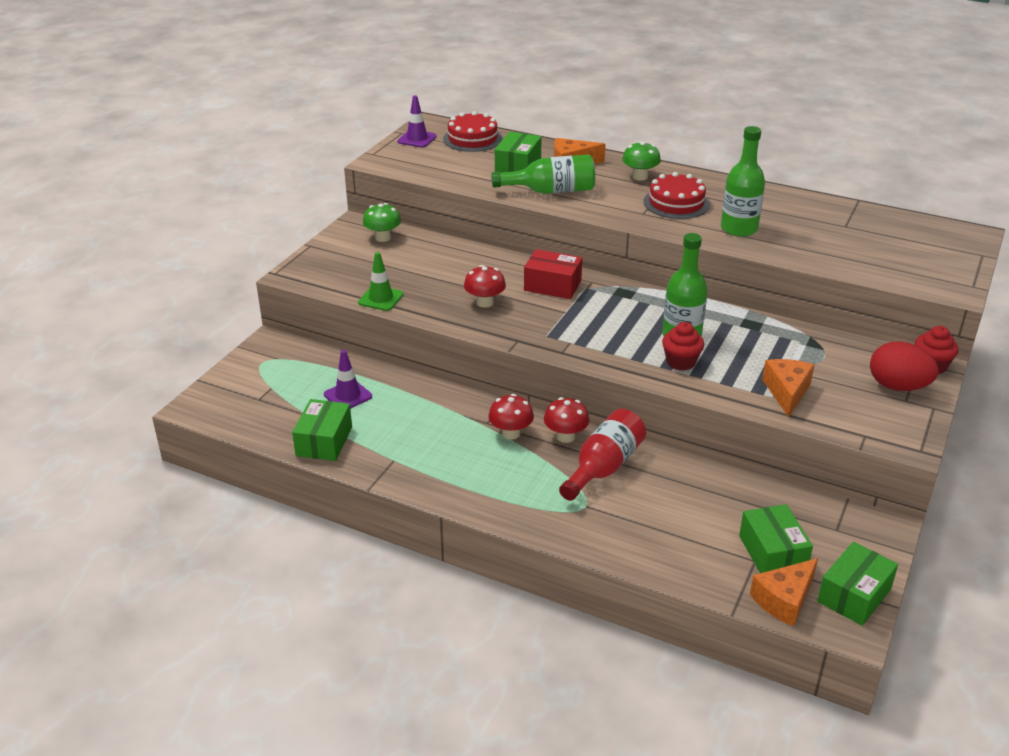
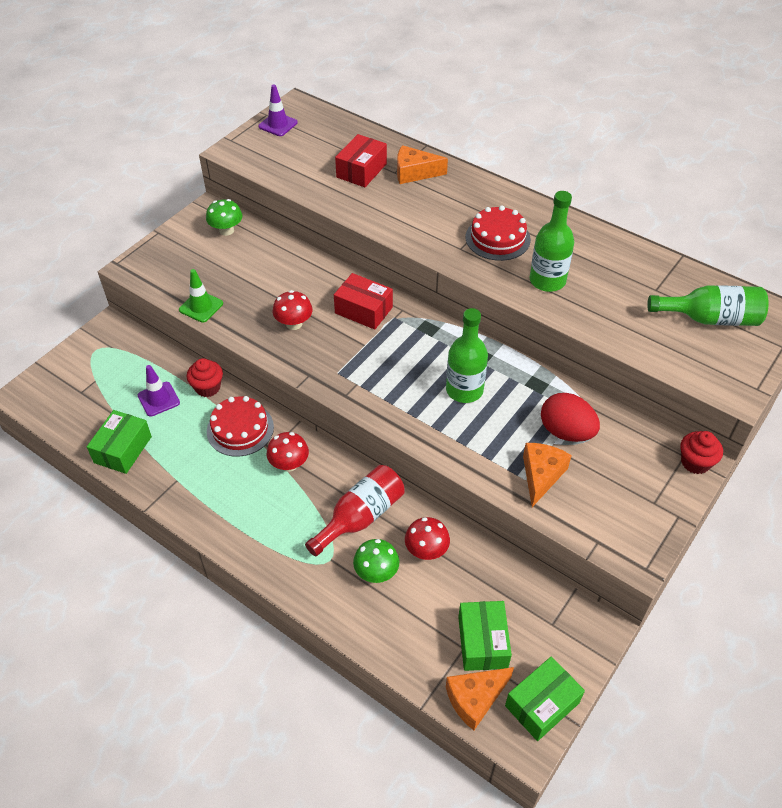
camera: 10 degrees right, 15 degrees up
(472, 139) = (330, 130): red cake -> red cake (240, 429)
(518, 165) = (361, 170): green box -> red box
(551, 191) = (381, 208): green bottle -> green bottle (710, 319)
(565, 436) = (337, 475): red mushroom -> red mushroom (426, 550)
(640, 177) = (474, 198): green mushroom -> green mushroom (376, 572)
(681, 362) = (452, 423): red cupcake -> red cupcake (208, 387)
(897, 386) = (652, 484): red egg -> red egg (566, 432)

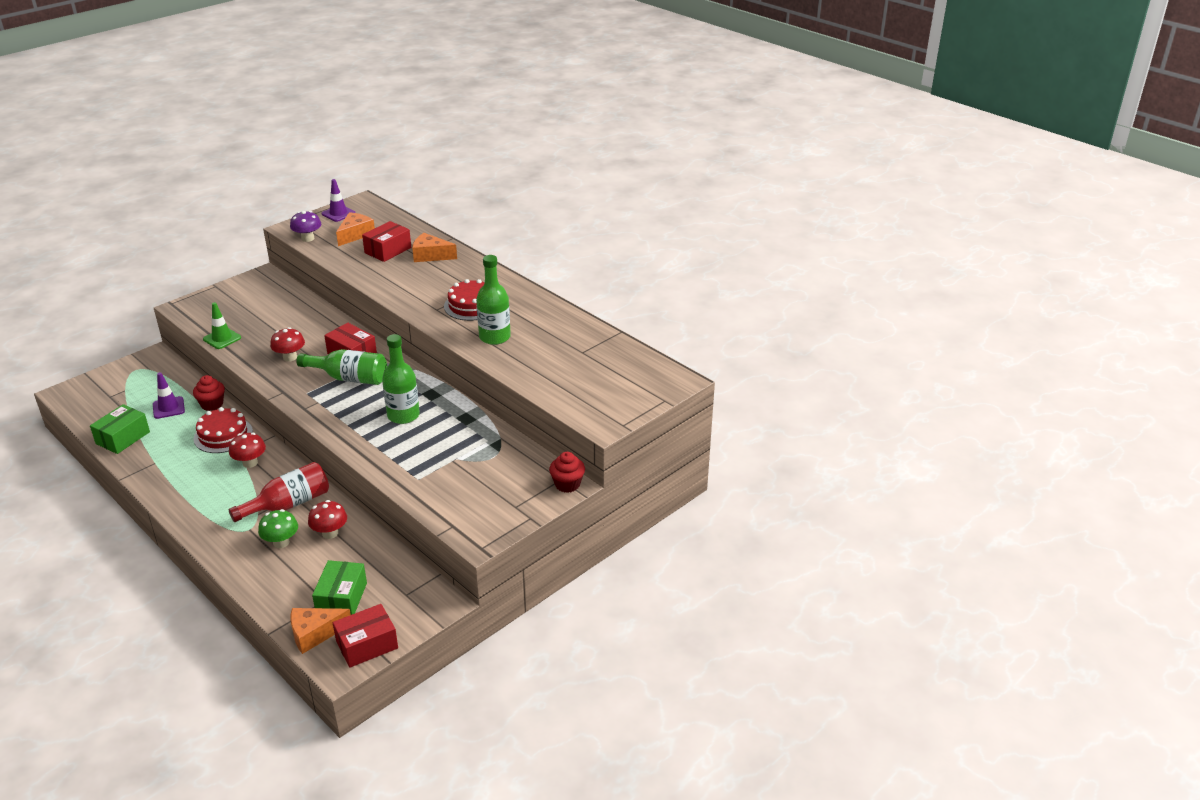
camera: 10 degrees right, 15 degrees down
(226, 230) = (271, 290): green mushroom -> none
(259, 164) = (308, 238): none -> purple mushroom
(541, 475) = (432, 478): orange cheese -> orange cheese (355, 234)
(542, 704) = (367, 645): green box -> red box
(566, 432) = (471, 452): red egg -> none
(710, 319) = (615, 375): green bottle -> green bottle (349, 378)

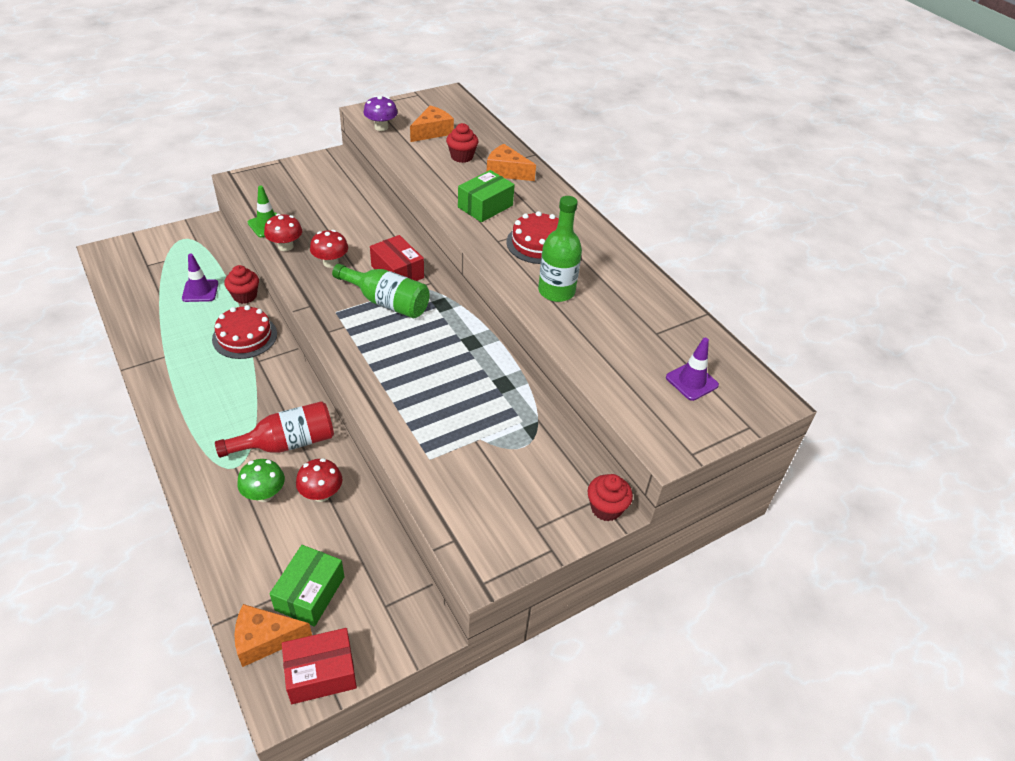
camera: 10 degrees right, 10 degrees up
(123, 438) = (143, 318): green box -> green box (485, 206)
(250, 463) = (262, 378): red mushroom -> red mushroom (285, 246)
(338, 214) = (421, 104): purple traffic cone -> purple traffic cone (691, 381)
(388, 250) = (462, 156): red box -> red cupcake
(403, 415) = (433, 365): green bottle -> none

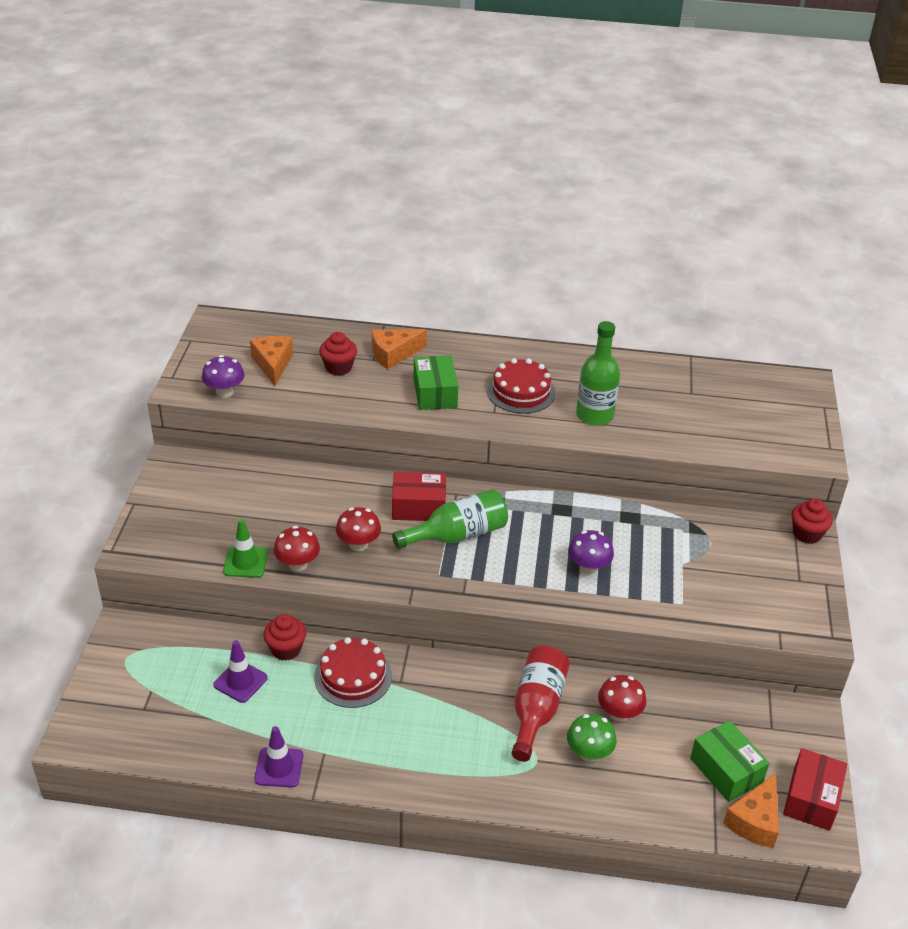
camera: 50 degrees left, 5 degrees down
(419, 385) = (588, 567): none -> purple mushroom
(691, 381) = (758, 406): purple traffic cone -> purple traffic cone (279, 767)

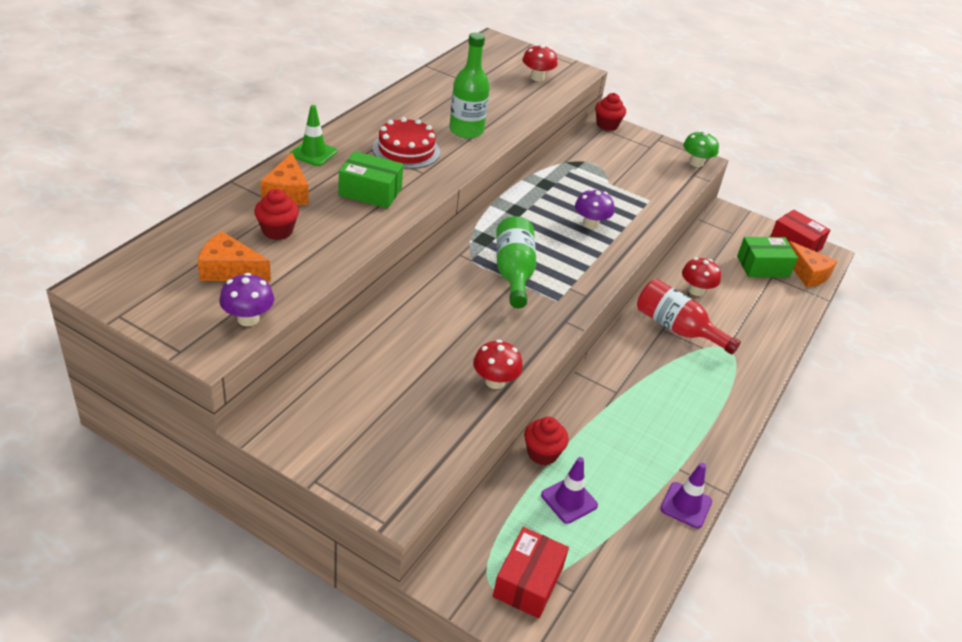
camera: 70 degrees left, 0 degrees up
(245, 562) = (470, 417): green traffic cone -> green traffic cone (313, 153)
(353, 676) = (597, 419): red cake -> none
(358, 544) = (490, 333): red mushroom -> red mushroom (537, 77)
(418, 507) = (463, 281): red box -> red box (528, 582)
(589, 753) = (728, 320): green mushroom -> green mushroom (696, 163)

